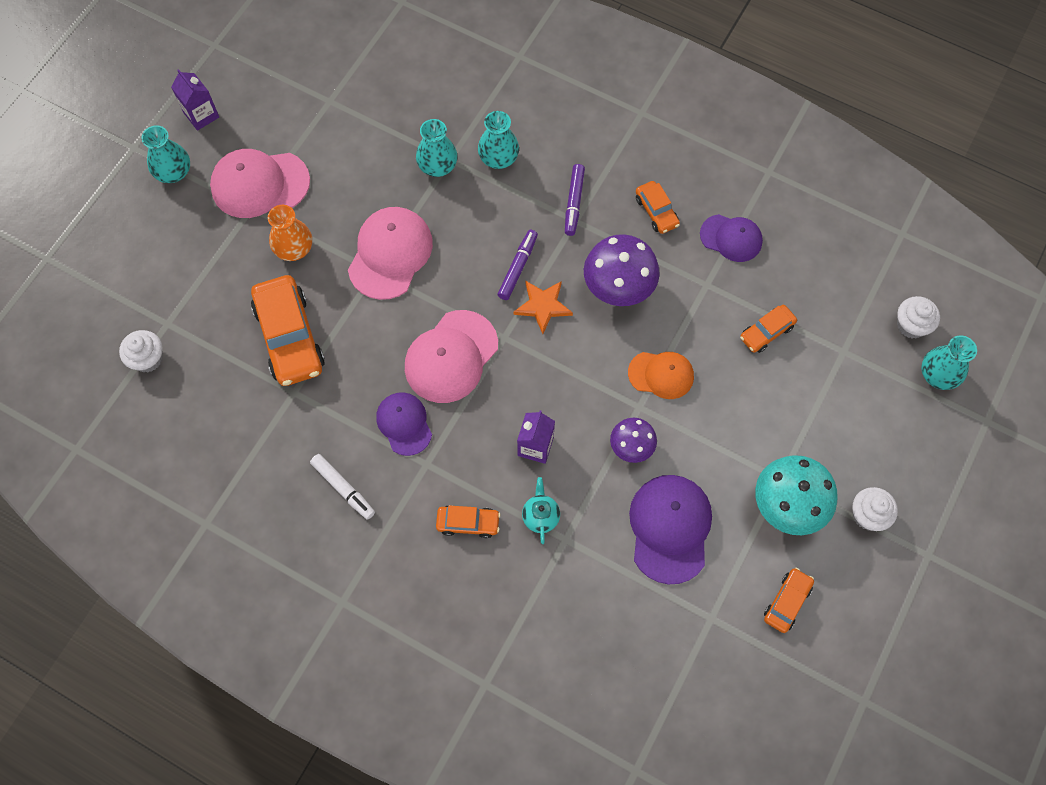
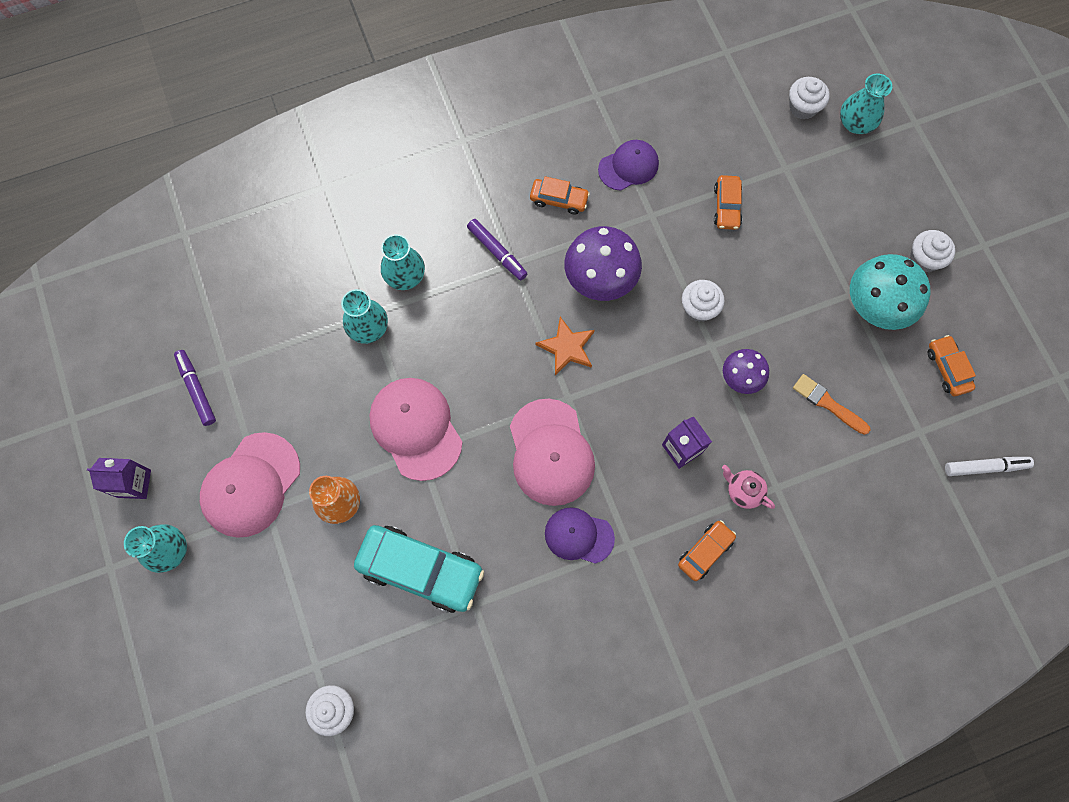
camera: 50 degrees left, 5 degrees up
(290, 337) = (421, 570): orange car -> turquoise car
(343, 488) = (595, 629): white marker -> white marker (985, 467)
(518, 267) = (516, 339): purple marker -> purple marker (197, 389)
(540, 516) = (743, 491): turquoise teapot -> pink teapot
(661, 374) = (699, 308): orange cap -> white cupcake
(670, 528) = (827, 403): purple cap -> orange brush

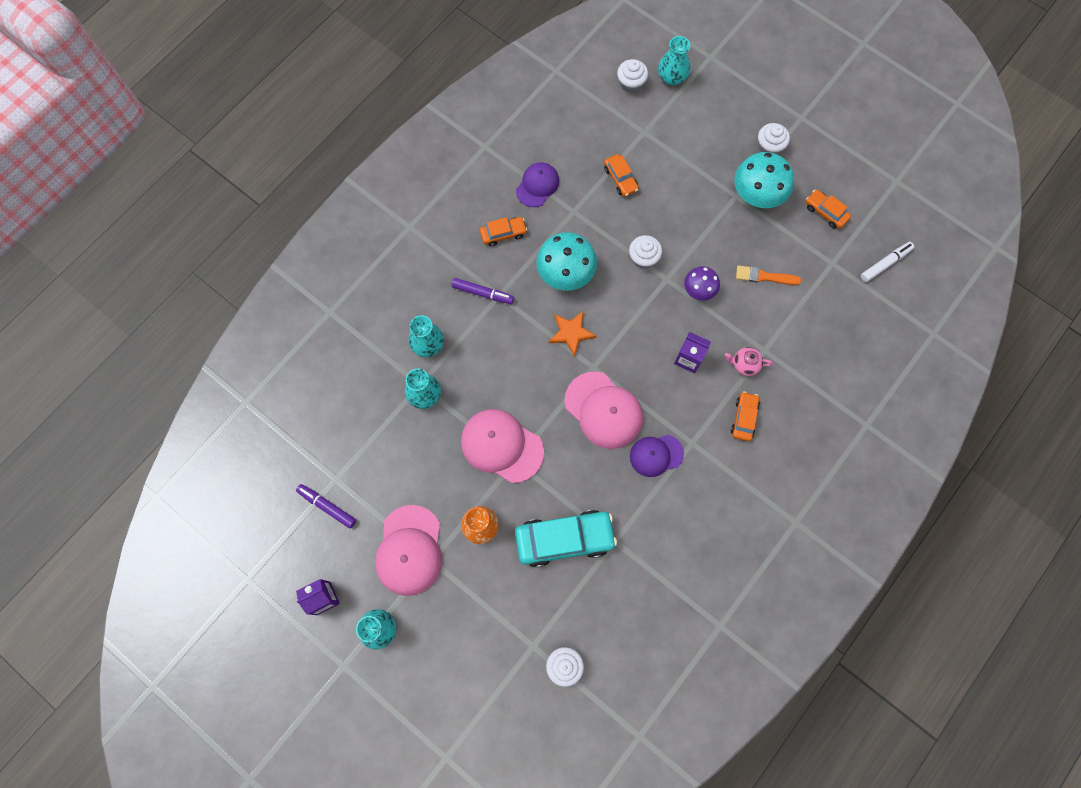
camera: 30 degrees left, 0 degrees up
(600, 280) = (565, 274): purple mushroom -> turquoise mushroom

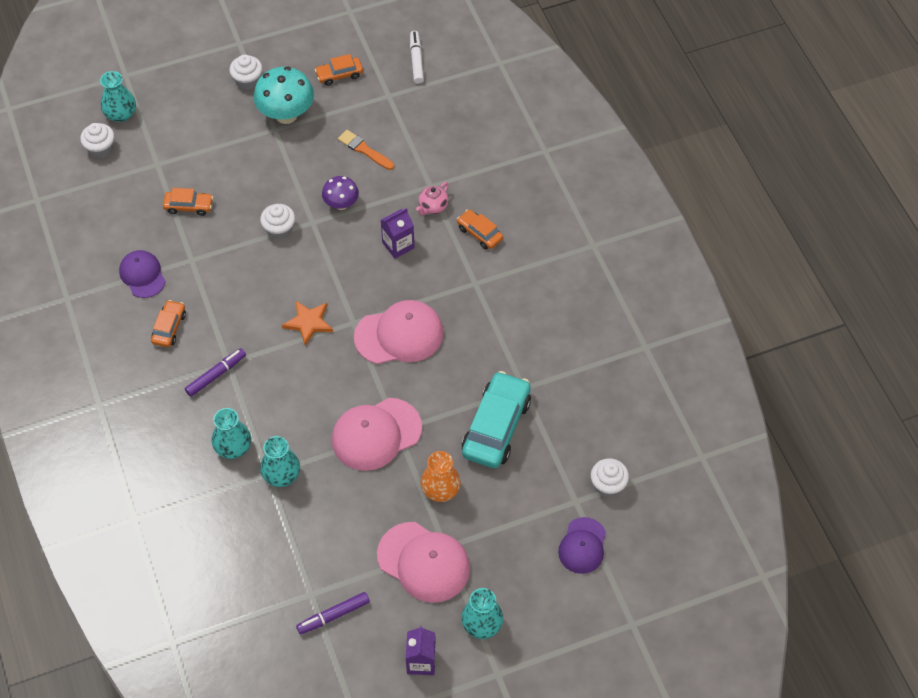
camera: 60 degrees left, 15 degrees down
(565, 274) = (249, 298): turquoise mushroom -> none
(656, 455) = (467, 316): purple cap -> purple cap (582, 546)
(764, 276) = (364, 150): orange brush -> orange brush turned 90 degrees clockwise

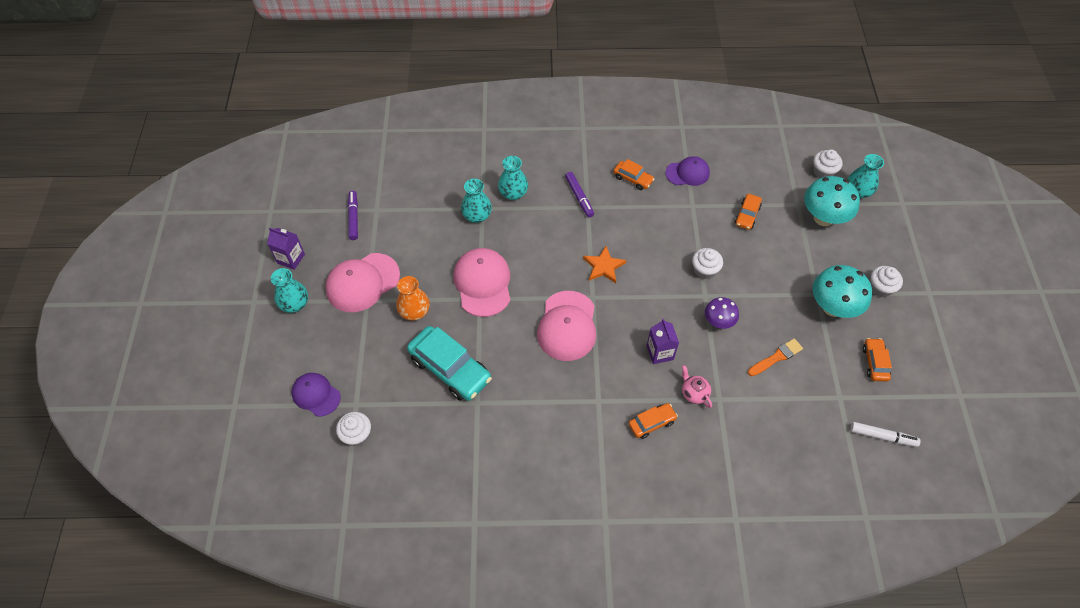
camera: 110 degrees right, 0 degrees up
(169, 139) = (823, 218): none -> turquoise mushroom

